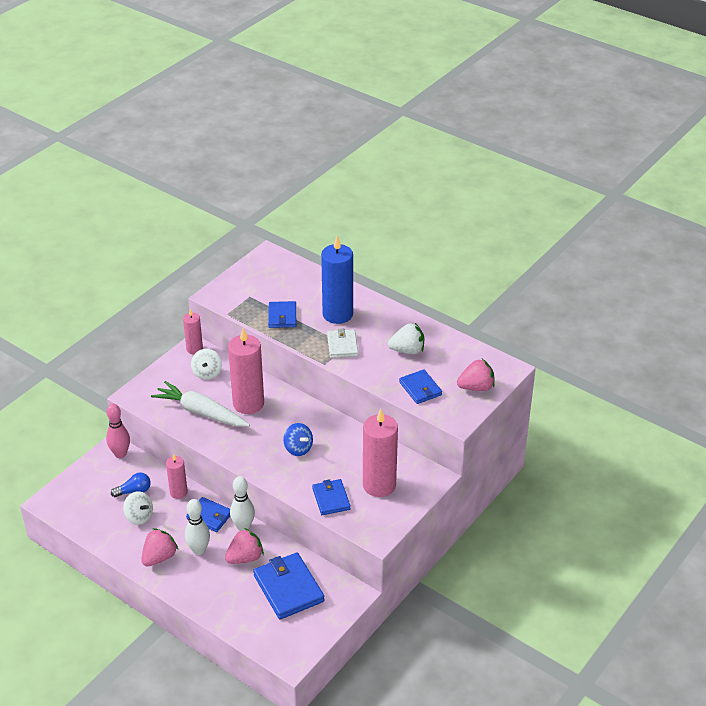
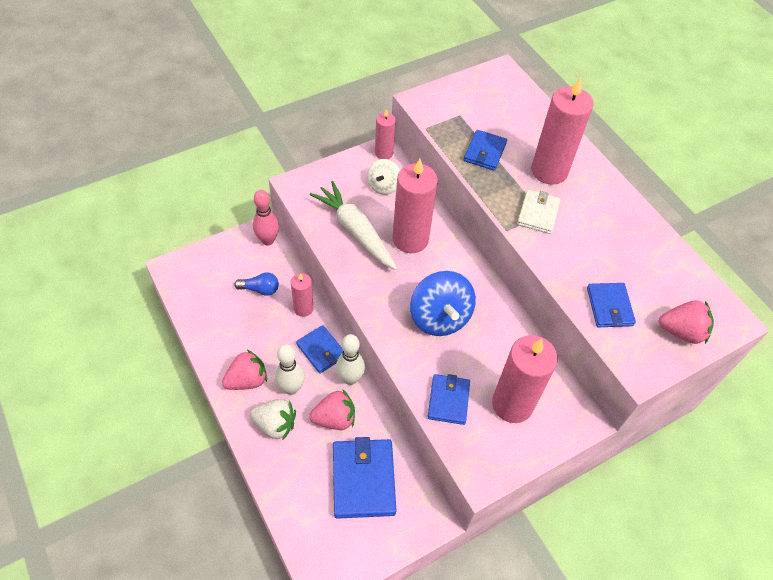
camera: 20 degrees right, 15 degrees up
(139, 516) = (251, 321): white spinning top -> none
(298, 448) = (440, 317): blue spinning top -> blue spinning top, size x1.69
(337, 314) = (549, 171): blue candle -> pink candle
(407, 350) = (613, 248): white strawberry -> white strawberry (275, 425)

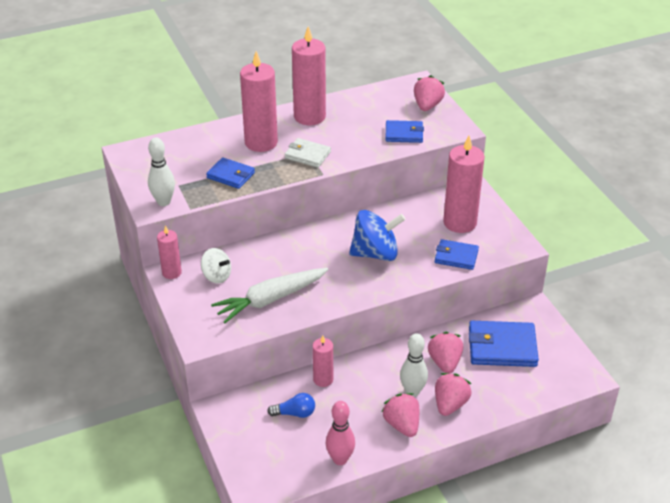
camera: 80 degrees left, 15 degrees down
(260, 289) = (295, 413): blue light bulb -> blue light bulb turned 75 degrees clockwise
(268, 240) = (230, 406): pink bowling pin -> pink bowling pin (340, 459)
(275, 425) = (450, 404): white strawberry -> pink strawberry
(321, 350) = (373, 368): blue wallet -> none
(350, 378) = (404, 349): white bowling pin -> white bowling pin (164, 202)
(410, 239) = (287, 263): pink candle -> pink candle (309, 116)

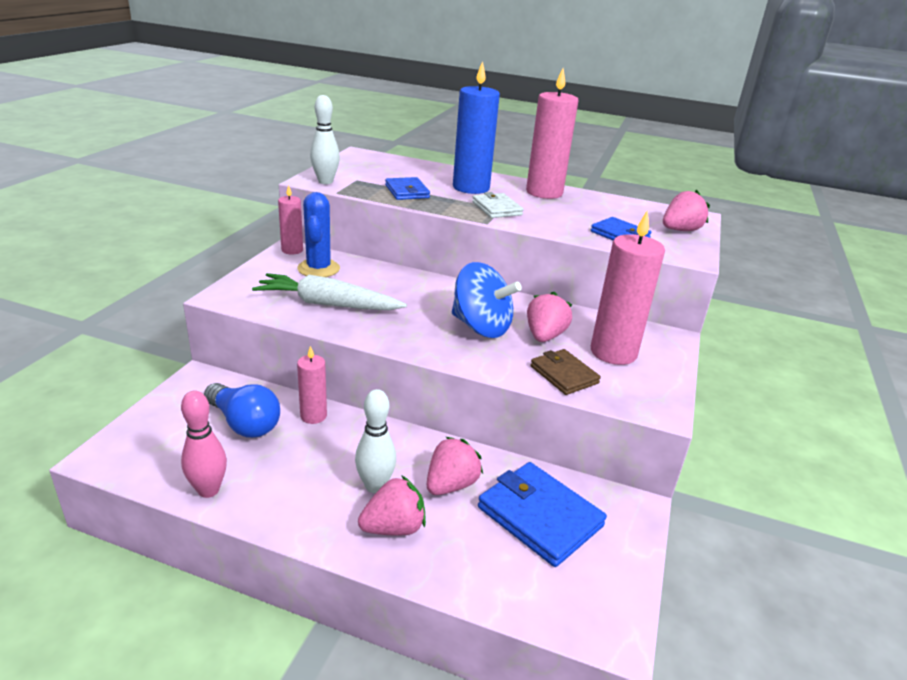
camera: 40 degrees right, 10 degrees down
(216, 276) = (318, 269): white spinning top -> blue cactus
(261, 142) = (471, 188): pink candle -> blue candle
(295, 413) = (244, 423): blue light bulb -> blue light bulb, size x1.62
(402, 425) = (314, 507): pink strawberry -> pink strawberry (544, 336)
(456, 256) = (564, 375): blue wallet -> brown wallet

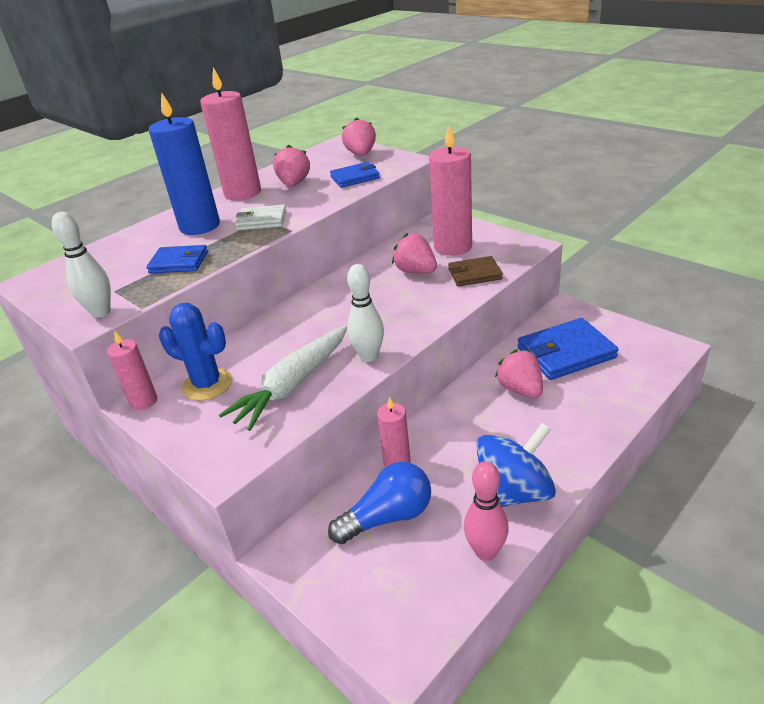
camera: 60 degrees left, 5 degrees up
(375, 486) = (510, 433): white bowling pin -> white bowling pin (369, 356)
(393, 527) = (562, 430): pink strawberry -> pink strawberry (294, 184)
(481, 327) = (386, 299): blue spinning top -> blue spinning top (513, 492)

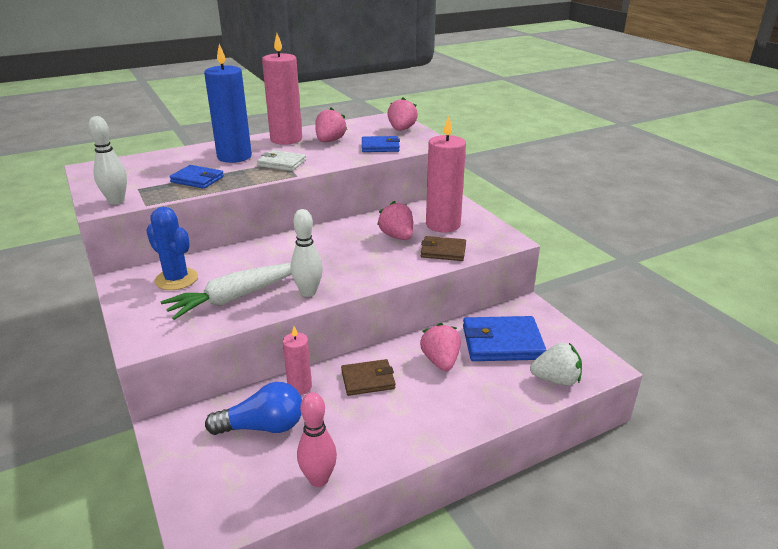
camera: 15 degrees right, 5 degrees down
(144, 401) = (125, 279): pink candle -> none
(462, 431) = (368, 380): none -> brown wallet
(513, 492) = (375, 441): blue spinning top -> none
(640, 374) = (556, 380): none -> white strawberry

